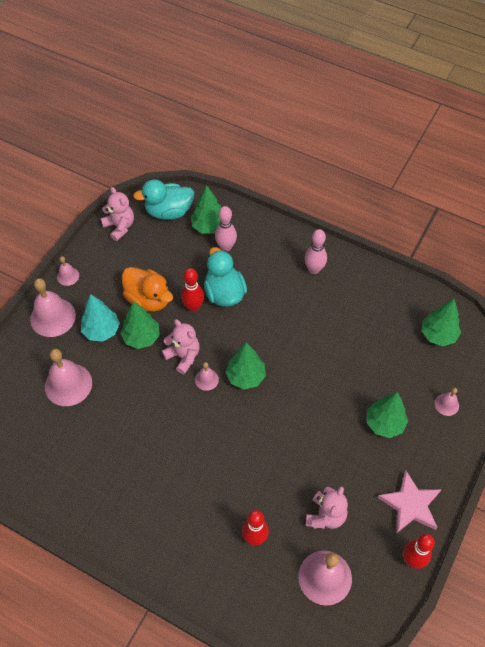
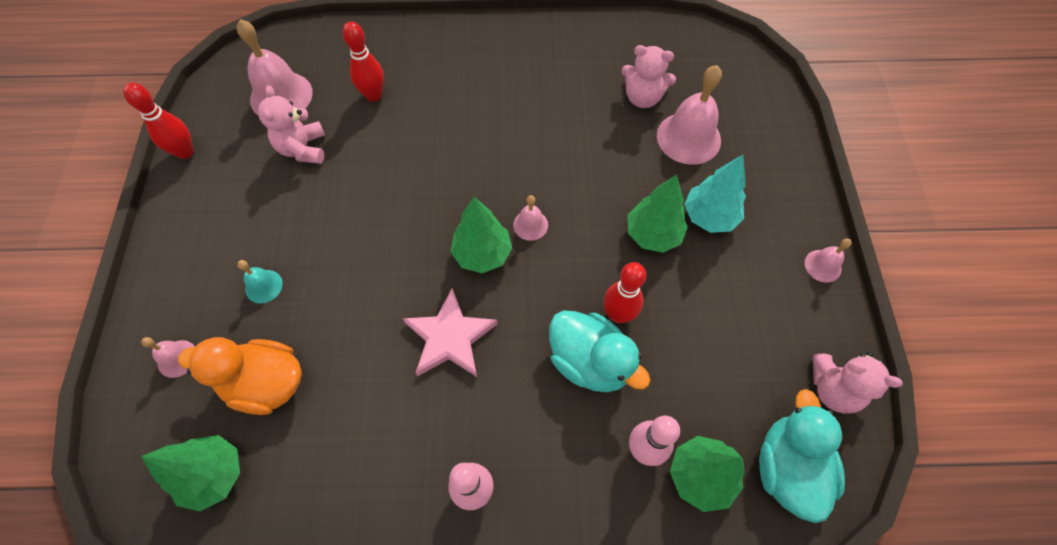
camera: 150 degrees right, 5 degrees up
(53, 317) = (784, 202): pink bell -> none
(148, 299) = (688, 292): orange duck -> orange duck (266, 383)
(169, 211) = (787, 467): turquoise duck -> turquoise duck turned 45 degrees counterclockwise
(183, 356) = (581, 238): pink teddy bear -> pink teddy bear (642, 97)
(384, 423) = (263, 286): green tree -> turquoise bell
(410, 505) = (201, 205): pink star -> pink star (450, 337)

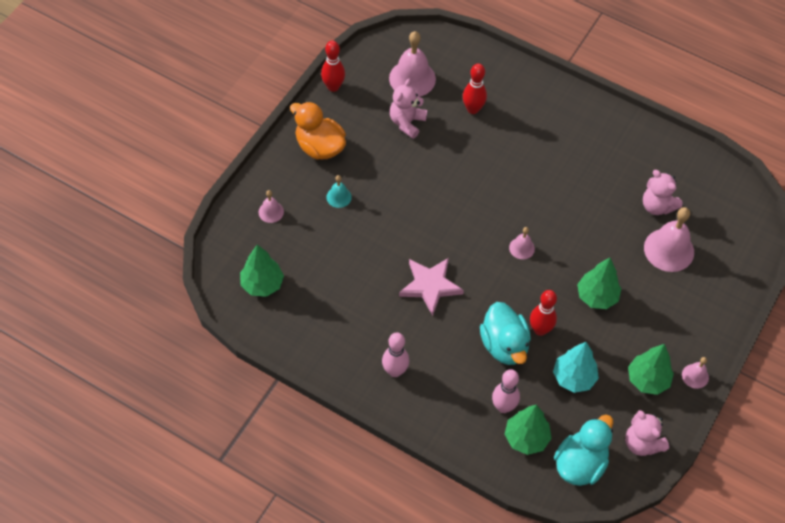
camera: 30 degrees right, 5 degrees down
(266, 383) = (312, 252): orange duck -> orange duck (319, 147)
(482, 254) = (480, 249): green tree -> green tree (647, 380)
(709, 217) = (643, 306): turquoise tree -> turquoise tree (573, 377)

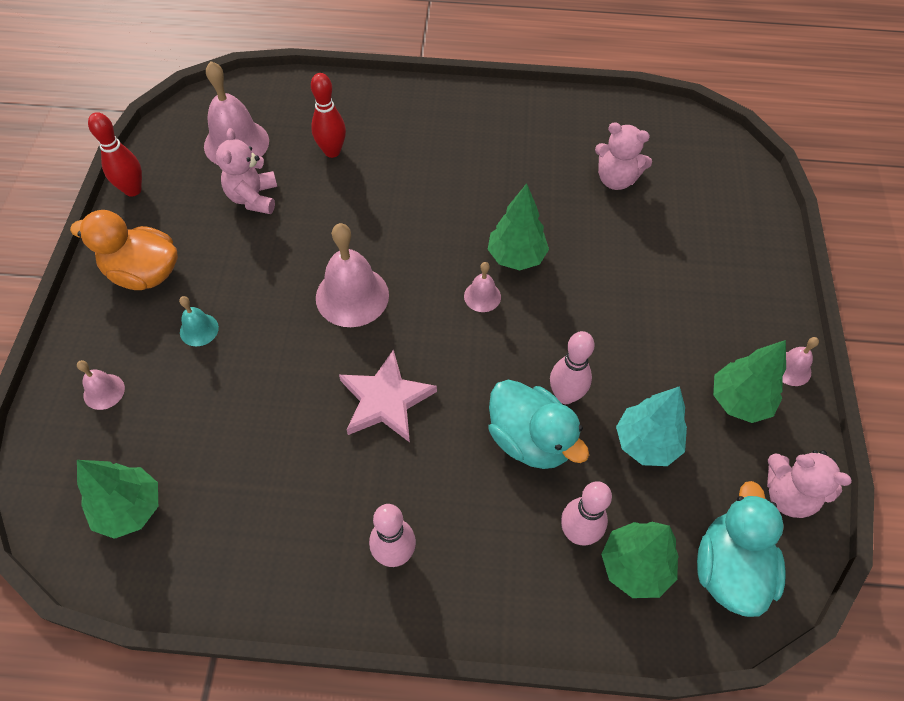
camera: 25 degrees left, 0 degrees up
(540, 330) = (565, 395): red bowling pin -> pink bowling pin
(596, 296) = (611, 319): green tree -> green tree (516, 257)
(669, 250) = (660, 224): pink bell -> pink bell (352, 296)

